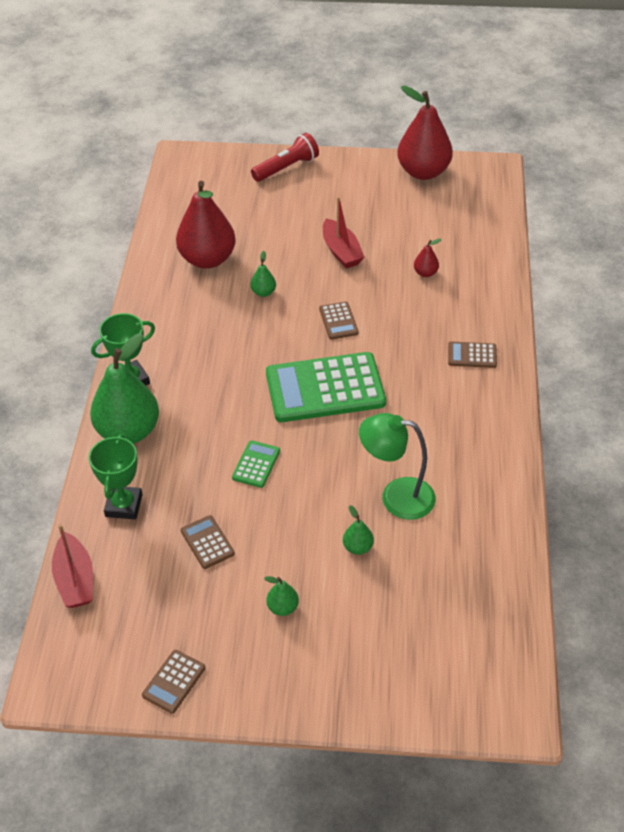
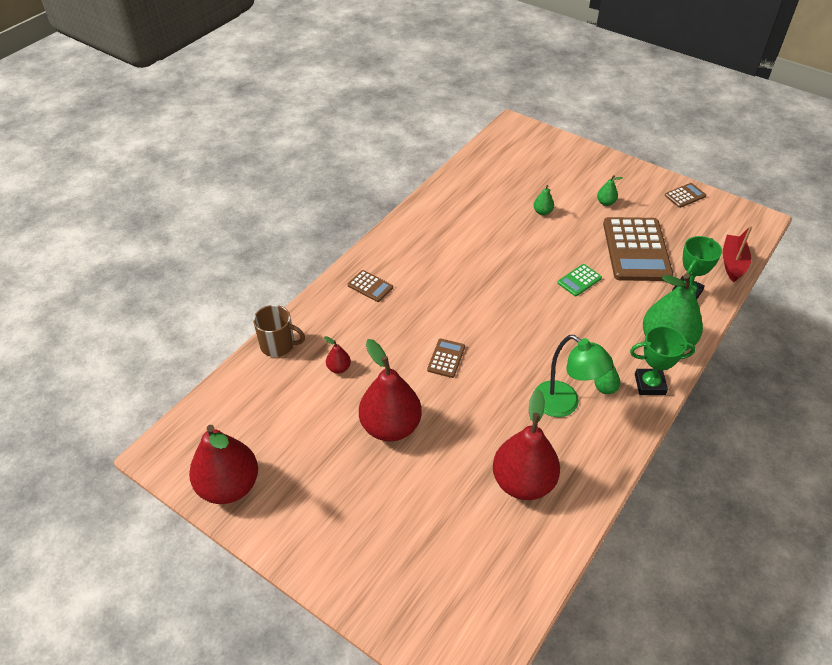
camera: 150 degrees left, 0 degrees up
(207, 542) = (636, 250): brown calculator -> brown calculator, size x2.26
(263, 292) = (491, 416): green pear -> green pear (605, 388)
(287, 168) = (360, 575): red flashlight -> none
(325, 388) = (496, 310): green calculator -> none
(341, 251) = (390, 426): red boat -> red pear
(396, 497) = (499, 226): green lamp -> green lamp (564, 404)
(497, 268) = (278, 345): none -> brown mug

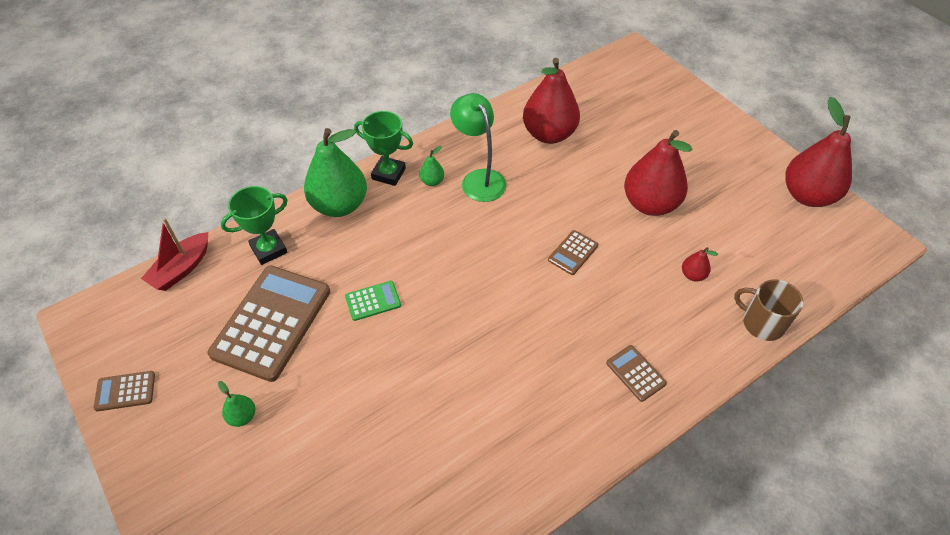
camera: 160 degrees left, 5 degrees up
(542, 212) = (343, 429): green pear -> none

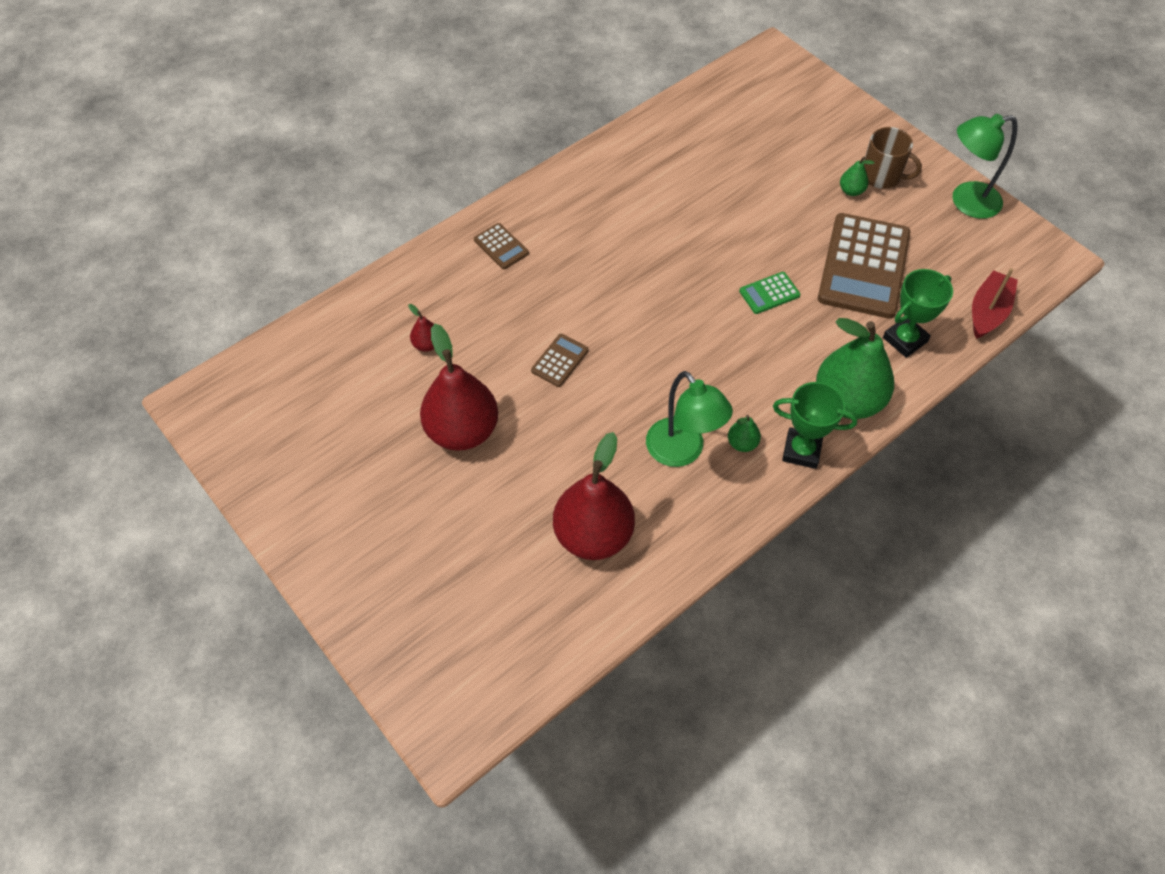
camera: 175 degrees right, 5 degrees up
(125, 391) = (966, 202): brown calculator -> green lamp
(761, 323) = (366, 300): brown mug -> brown mug (882, 176)
(807, 195) = (257, 458): red pear -> none

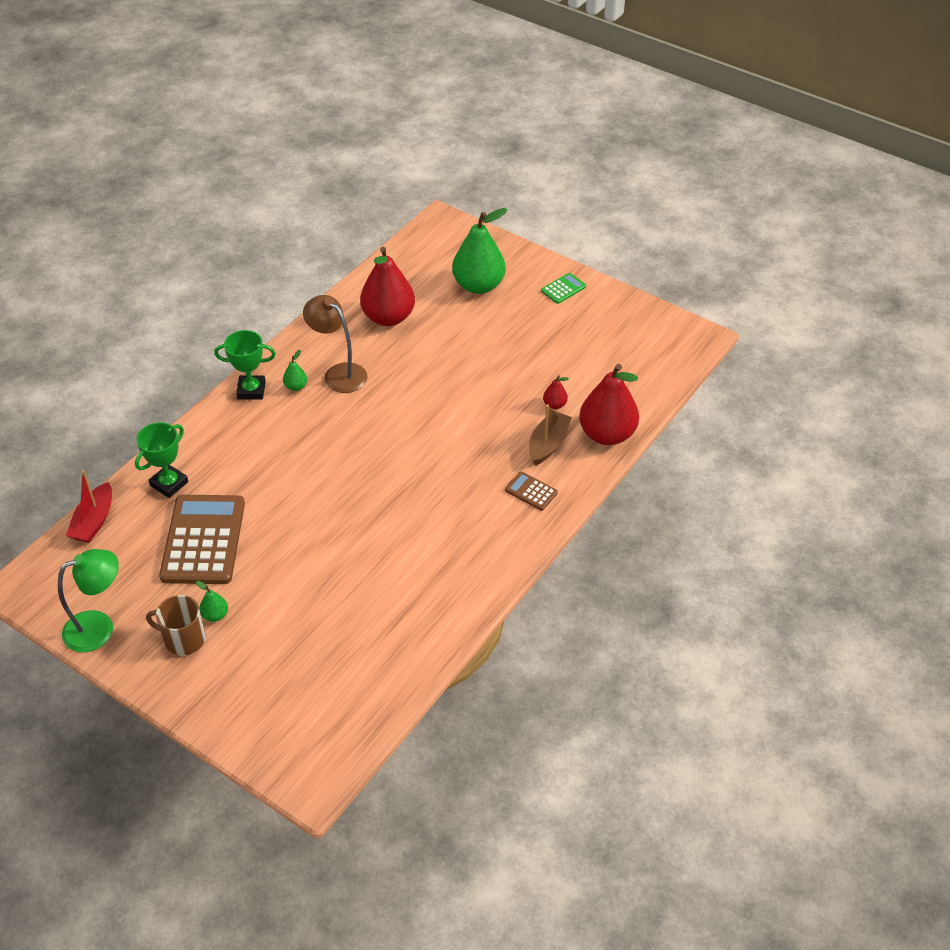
camera: 165 degrees right, 10 degrees down
(458, 296) = (548, 444): none -> brown boat
(462, 431) = (501, 356): red pear -> red pear (607, 434)
(560, 360) = (447, 414): brown calculator -> none
(682, 452) = (339, 373): green lamp -> brown lamp
(769, 293) = (287, 499): green calculator -> green calculator (563, 289)
(847, 401) = (217, 429): green pear -> green pear (478, 285)

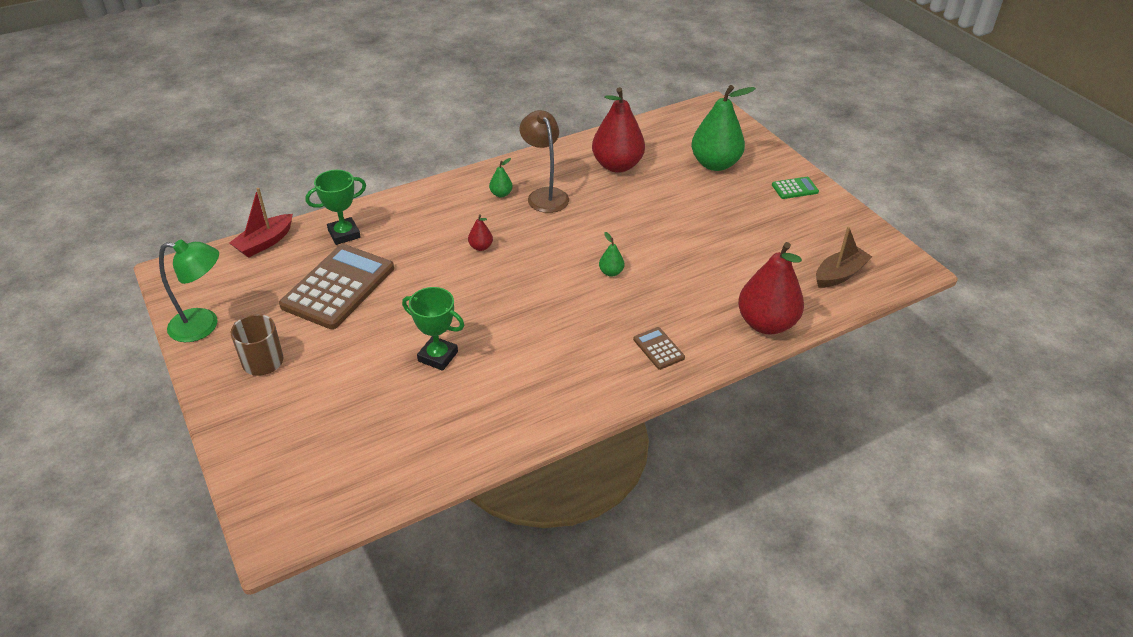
camera: 25 degrees right, 5 degrees down
(215, 615) = (302, 351): green pear -> green pear (611, 272)
(251, 390) = (462, 185): green trophy -> green trophy (438, 356)
(548, 444) = (701, 313): brown boat -> brown boat (839, 274)
(554, 405) = (728, 281): red pear -> red pear (481, 247)

